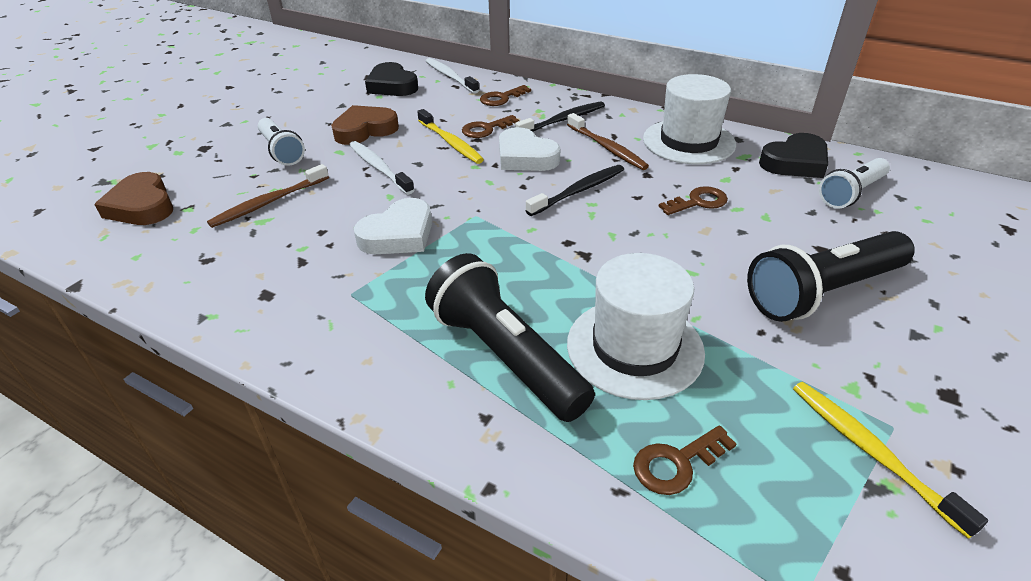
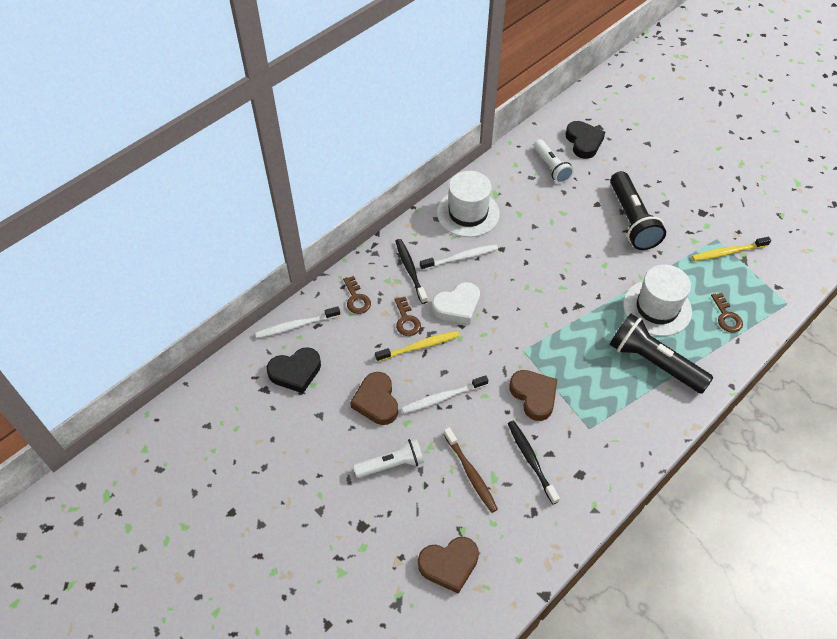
camera: 75 degrees left, 15 degrees up
(398, 235) = (534, 396): white heart -> brown heart
(505, 355) = (653, 362): black flashlight -> black flashlight turned 60 degrees clockwise
(579, 191) = (510, 289): black toothbrush -> black toothbrush (531, 460)
(607, 148) = (461, 258): brown toothbrush -> white toothbrush
(698, 202) = (540, 236): brown key -> none
(795, 162) = (511, 174): black heart -> black heart (583, 142)

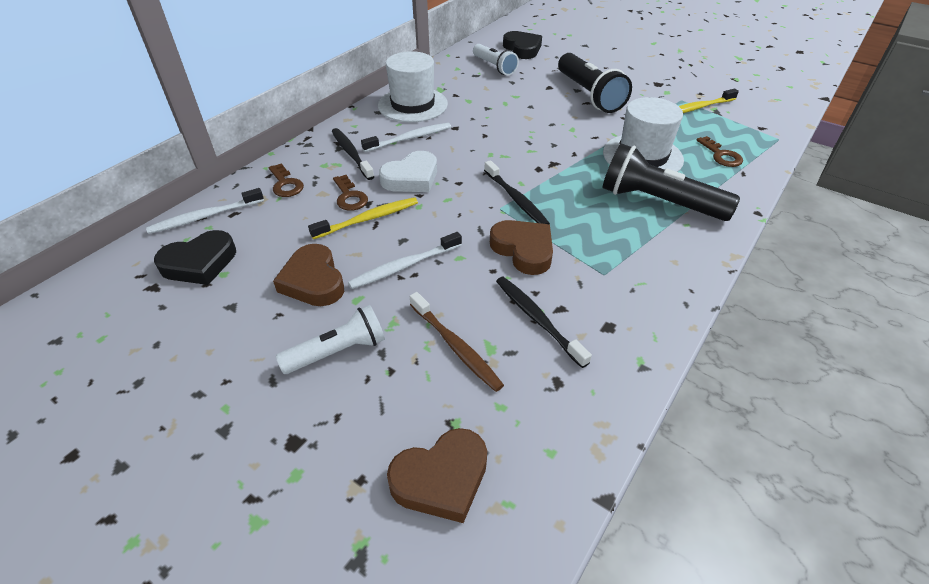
camera: 10 degrees left, 10 degrees down
(538, 342) = (516, 199): none -> black toothbrush

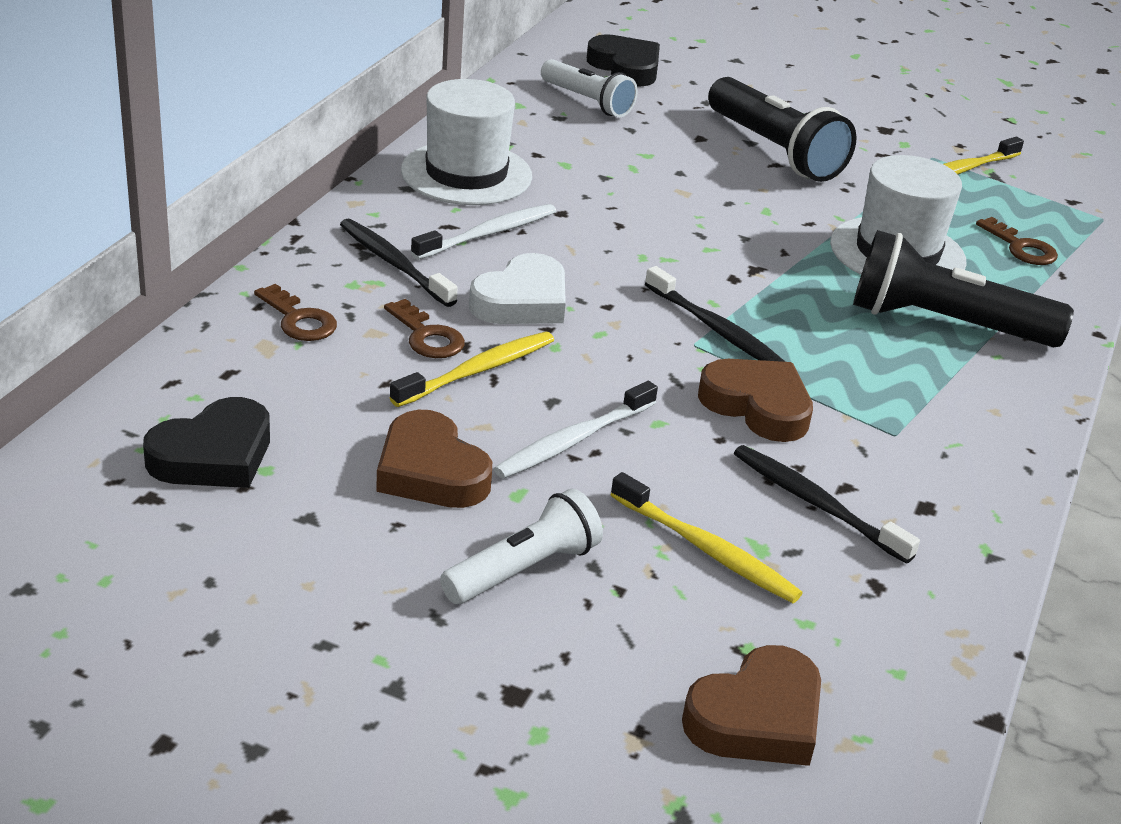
camera: 15 degrees left, 10 degrees down
(205, 217) = (178, 380): white toothbrush -> none
(456, 346) = (706, 549): brown toothbrush -> yellow toothbrush

